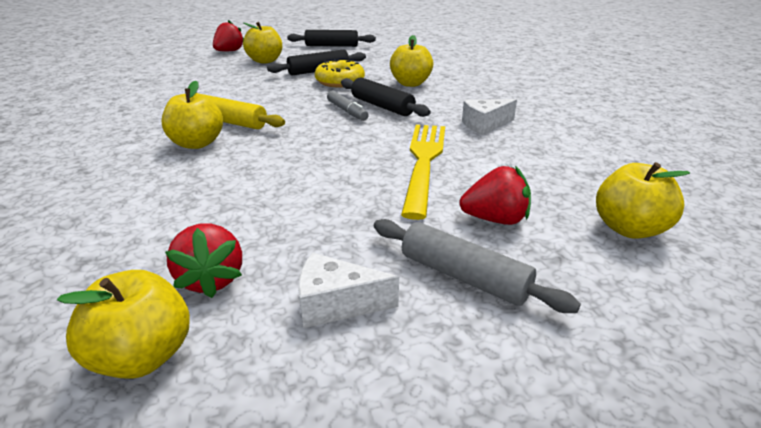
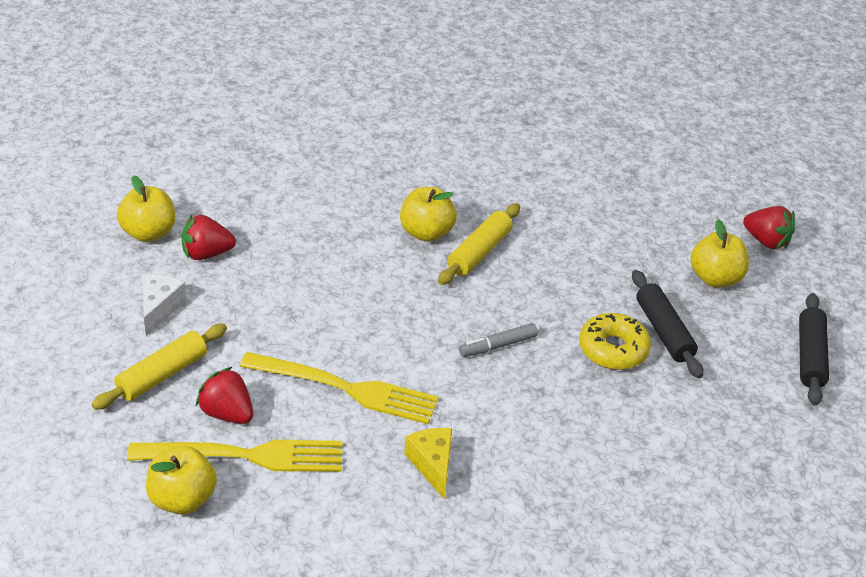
camera: 95 degrees right, 10 degrees up
(382, 106) = (510, 379): black rolling pin -> none
(410, 83) = (599, 423): yellow apple -> none
(464, 276) = (162, 375): grey rolling pin -> yellow rolling pin
(485, 125) = (432, 465): white cheese -> yellow cheese
(495, 219) = (227, 413): red strawberry -> red strawberry turned 120 degrees clockwise
(542, 201) = (245, 455): none -> yellow fork

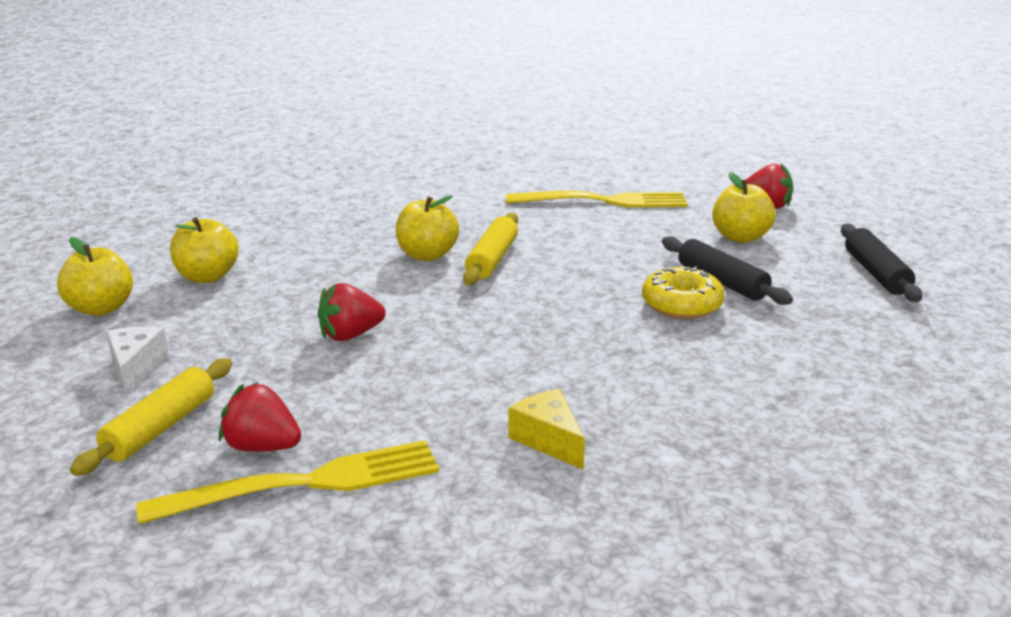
camera: 15 degrees left, 15 degrees down
(182, 499) = (234, 549): yellow apple -> yellow apple (207, 277)
(206, 254) = (180, 313): red strawberry -> red strawberry (350, 335)
(346, 388) = (404, 393): yellow fork -> yellow fork (603, 201)
(498, 345) = (558, 324): grey marker -> none

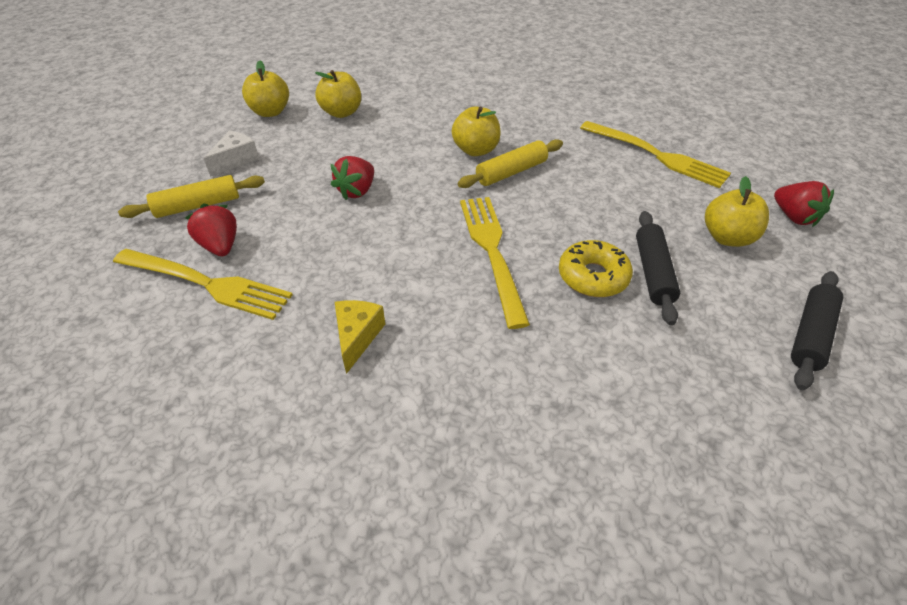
camera: 40 degrees right, 20 degrees up
(350, 335) = (357, 191): red strawberry -> red strawberry turned 75 degrees counterclockwise
(571, 324) = (492, 252): none -> yellow fork

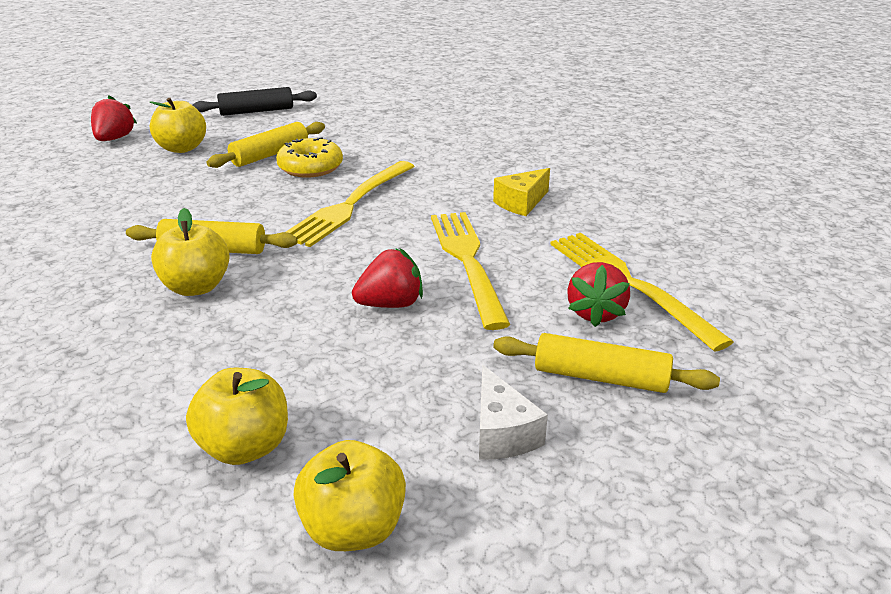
camera: 140 degrees left, 15 degrees down
(236, 160) = (502, 433): white cheese -> white cheese turned 90 degrees counterclockwise
(653, 272) = (270, 155): black rolling pin -> yellow rolling pin
(656, 155) = (70, 204): yellow fork -> yellow fork (467, 261)

